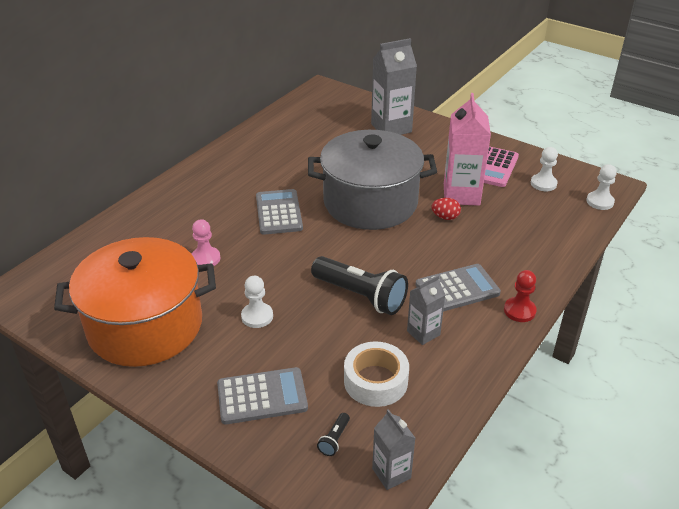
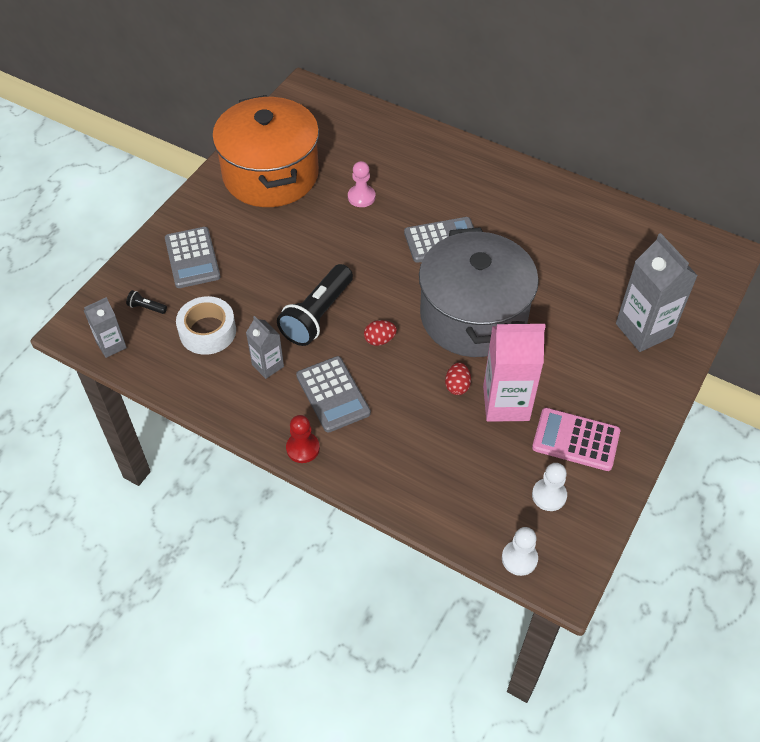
camera: 85 degrees right, 15 degrees up
(257, 316) = (285, 243): white pawn -> none
(394, 257) = (379, 340): none -> red egg

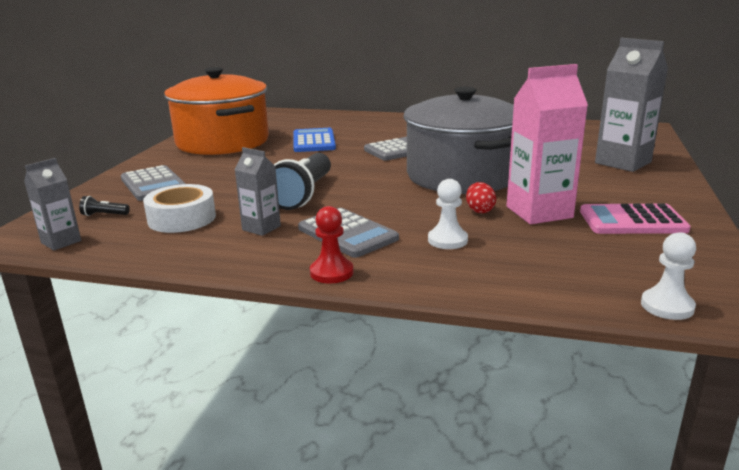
camera: 15 degrees left, 30 degrees down
(361, 197) = (314, 141): pink pawn -> blue calculator
(379, 340) = (378, 198): red egg -> none
(549, 495) = (646, 257): white pawn -> white pawn (447, 240)

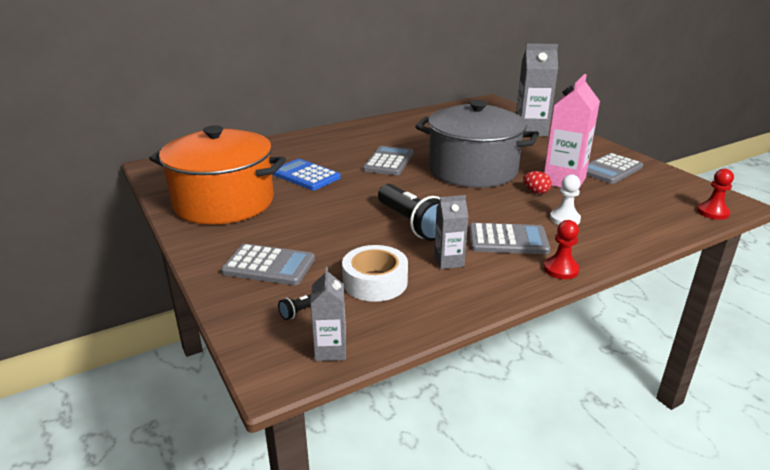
camera: 45 degrees left, 5 degrees up
(632, 221) = (610, 169): pink calculator -> grey calculator
(667, 306) = (712, 212): white pawn -> red pawn

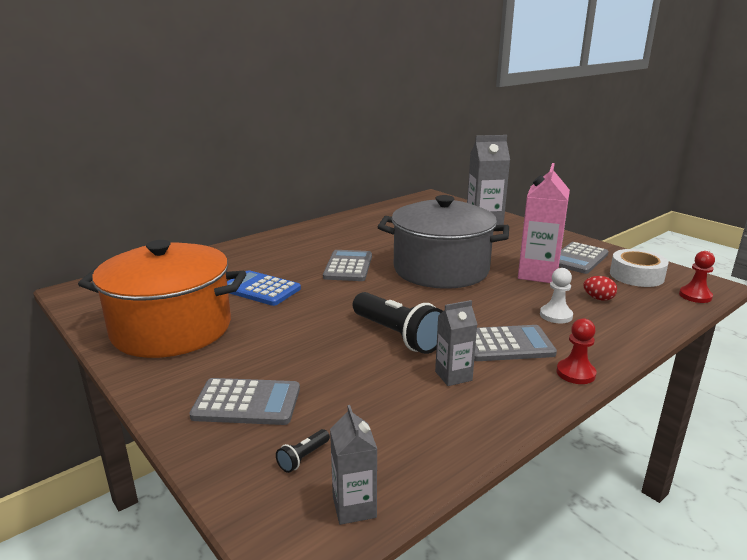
camera: 10 degrees left, 5 degrees down
(375, 282) = (379, 410): white tape -> white tape (636, 276)
(536, 192) = (514, 288): red egg -> red egg (598, 298)

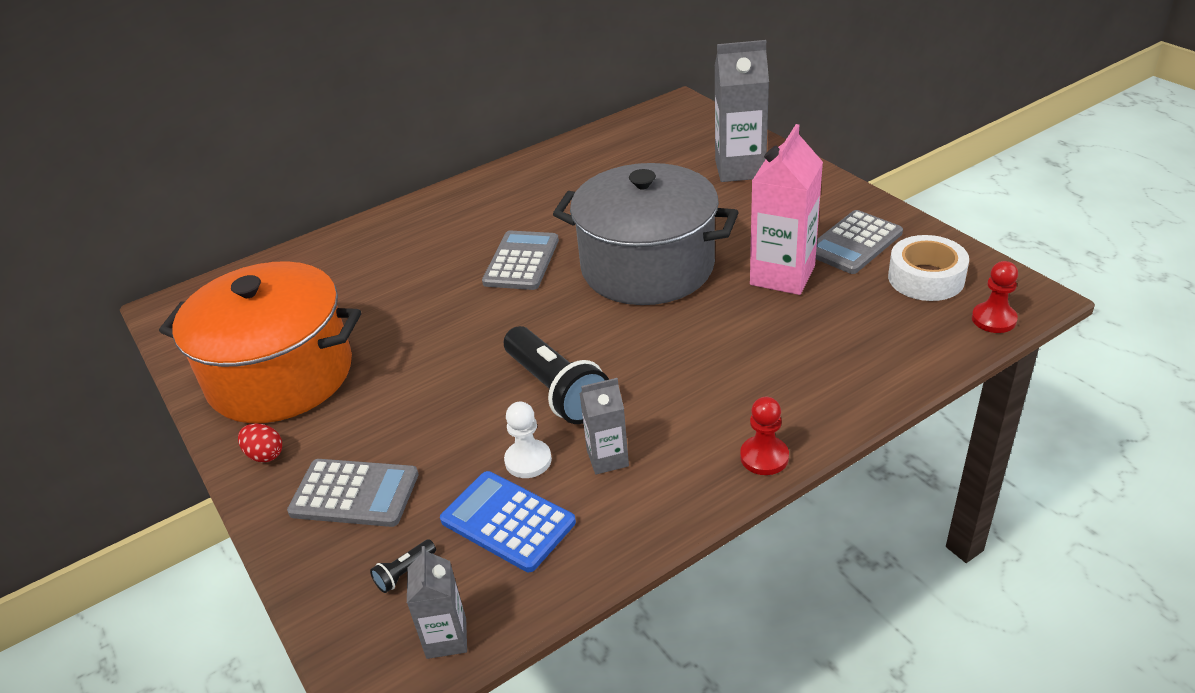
camera: 10 degrees right, 15 degrees up
(260, 289) = (398, 305): blue calculator -> blue calculator (508, 521)
(507, 344) = (693, 407): grey calculator -> none
(556, 315) = (777, 356): white pawn -> white pawn (528, 460)
(598, 298) = (850, 324): red egg -> red egg (265, 455)

